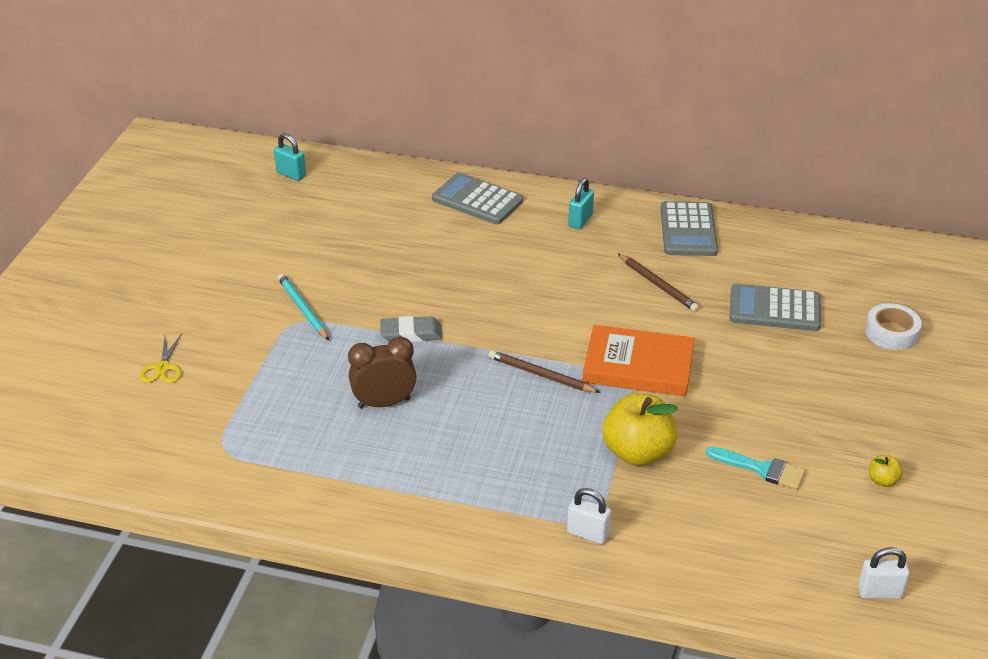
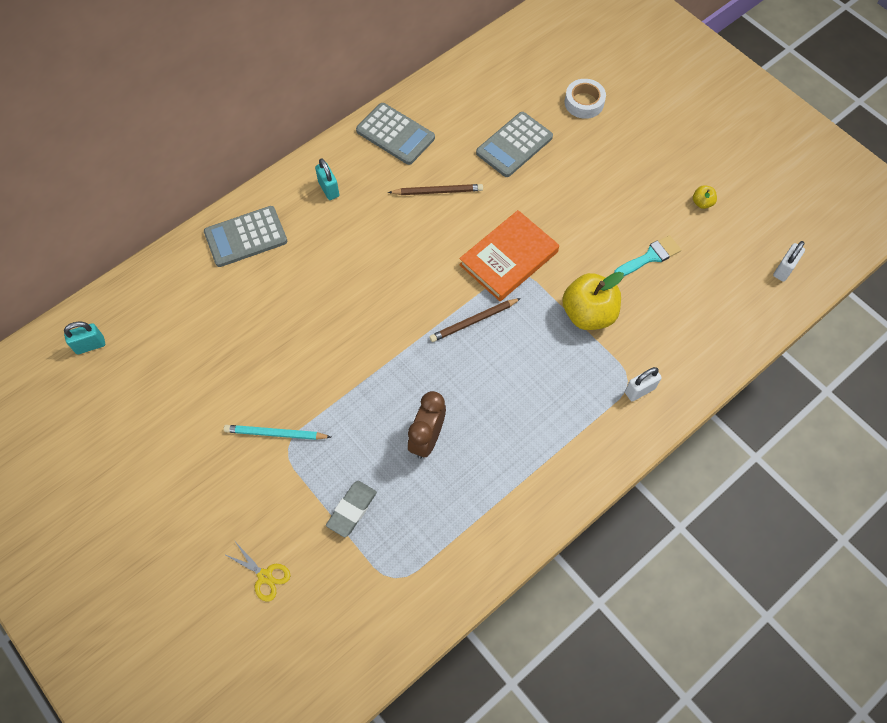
camera: 55 degrees left, 25 degrees up
(411, 333) = (365, 376): grey eraser -> grey eraser (352, 510)

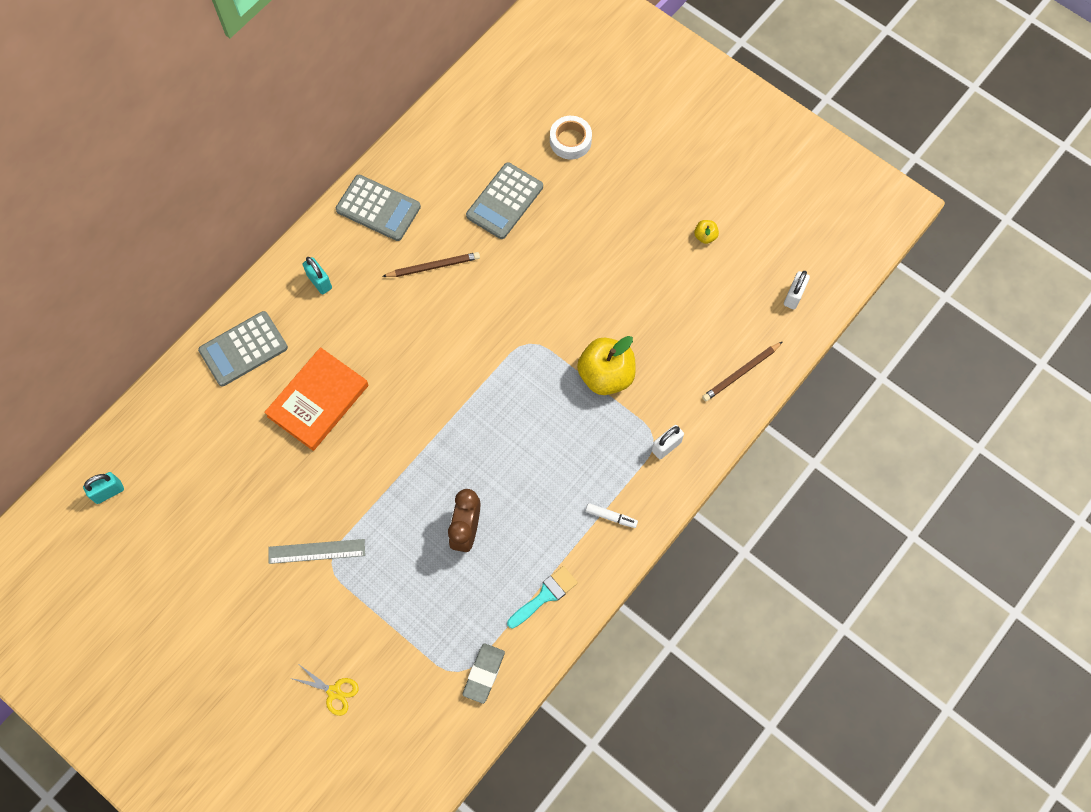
camera: 10 degrees left, 5 degrees up
(276, 433) = (316, 551): turquoise pencil -> grey ruler
(352, 510) = (405, 613): grey eraser -> grey eraser (484, 673)
(474, 321) = (493, 402): brown pencil -> brown pencil (741, 372)
(508, 258) = (517, 329): orange book -> orange book (318, 401)
(574, 449) = (611, 517): none -> white marker
(650, 257) = (660, 304): turquoise brush -> turquoise brush (545, 595)

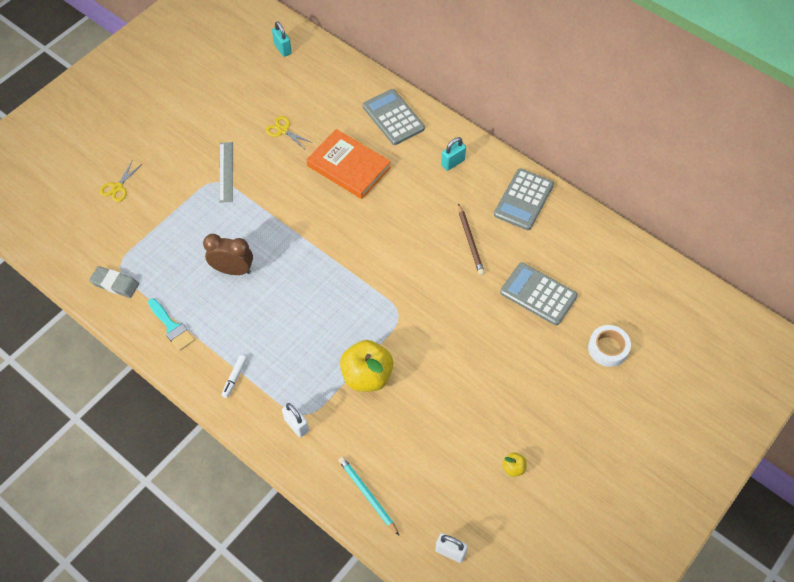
camera: 90 degrees right, 10 degrees down
(253, 483) = (283, 130): none -> yellow scissors
(741, 372) = (368, 495): brown pencil -> turquoise pencil

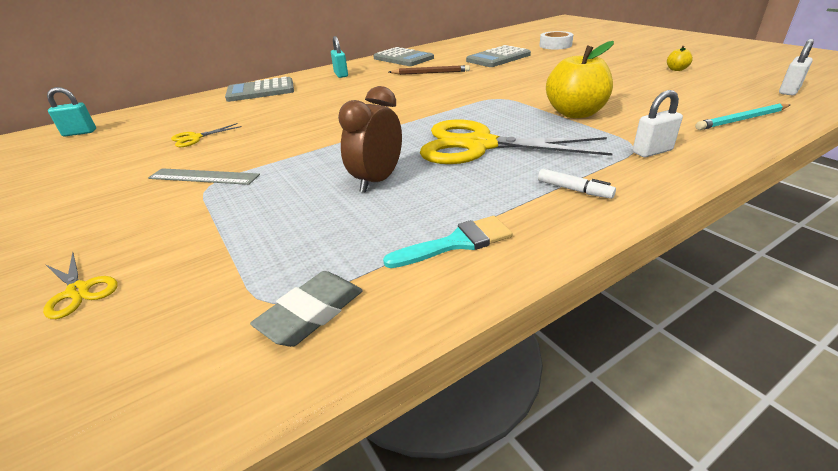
camera: 70 degrees left, 25 degrees down
(293, 316) = (479, 145): none -> yellow scissors
(348, 167) = (293, 110): orange book -> none

